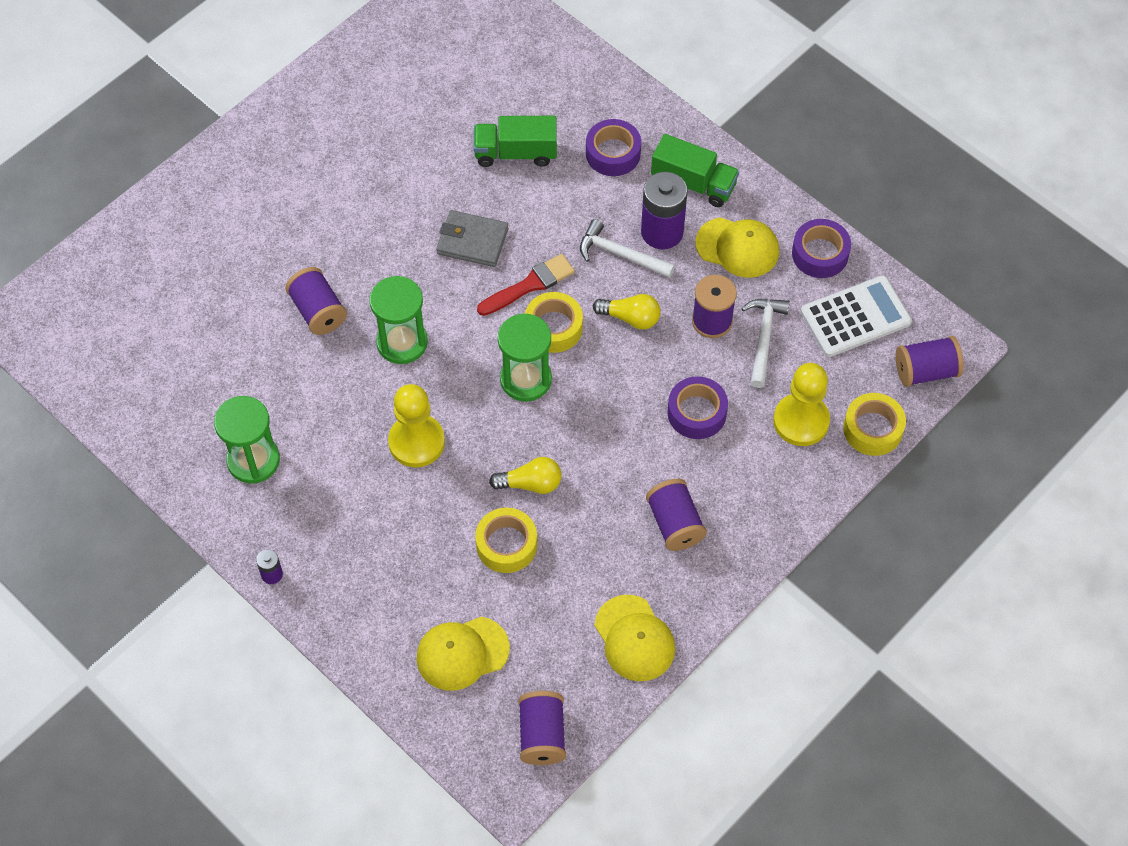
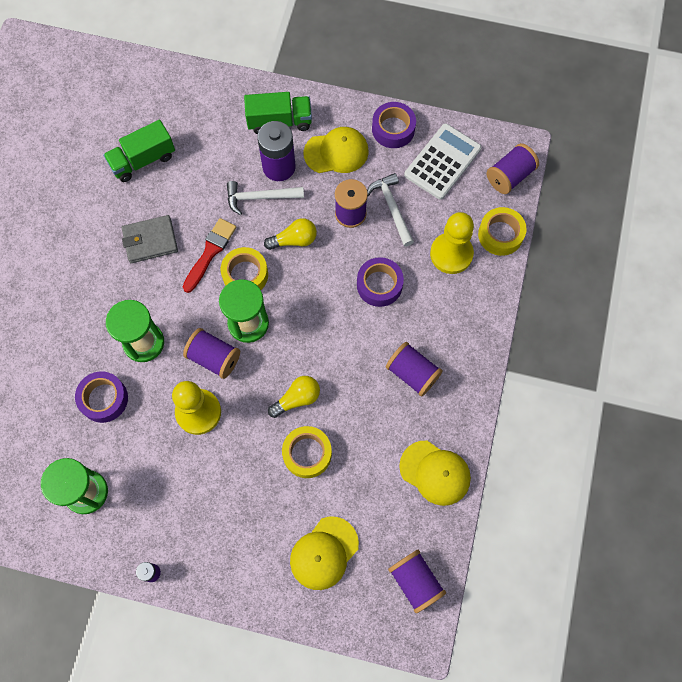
camera: 30 degrees left, 10 degrees up
(318, 311) = (68, 351): purple spool -> purple spool (214, 358)
(613, 153) = (211, 127): purple tape -> purple tape (104, 399)

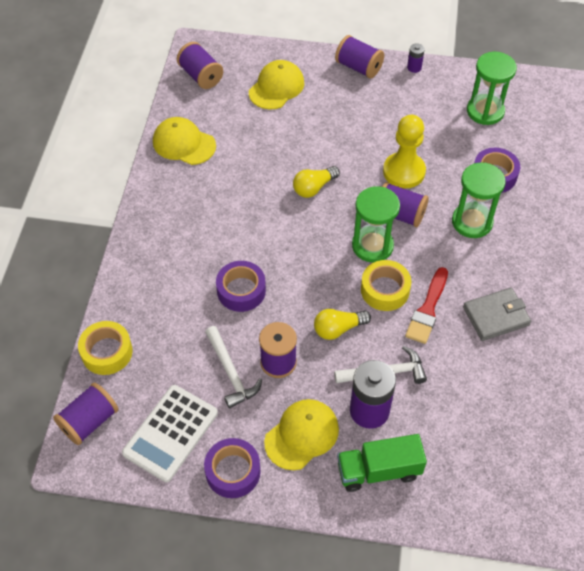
camera: 175 degrees right, 15 degrees down
(143, 160) = (534, 406): green truck -> none
(307, 453) = (299, 149): yellow tape -> none
(336, 152) = (302, 435): yellow cap -> yellow cap turned 150 degrees clockwise
(412, 373) = (205, 215): purple spool -> purple spool (358, 67)
(451, 254) = (163, 327): yellow pawn -> none

